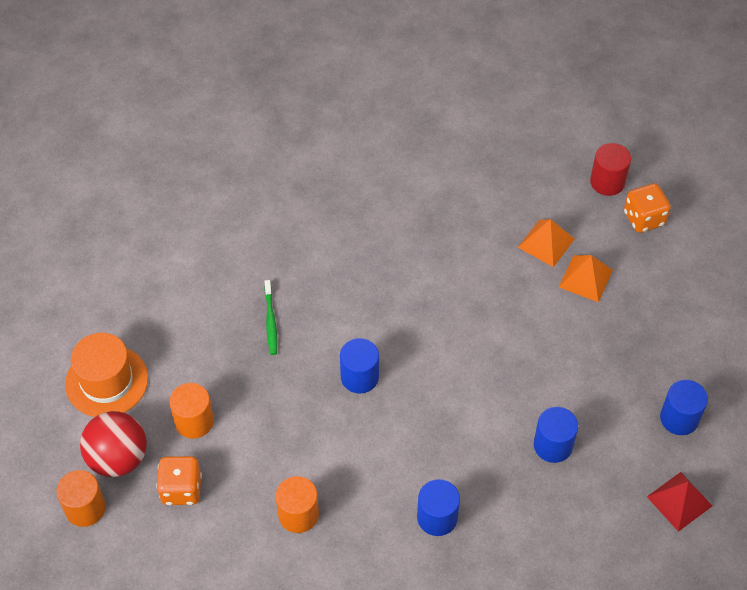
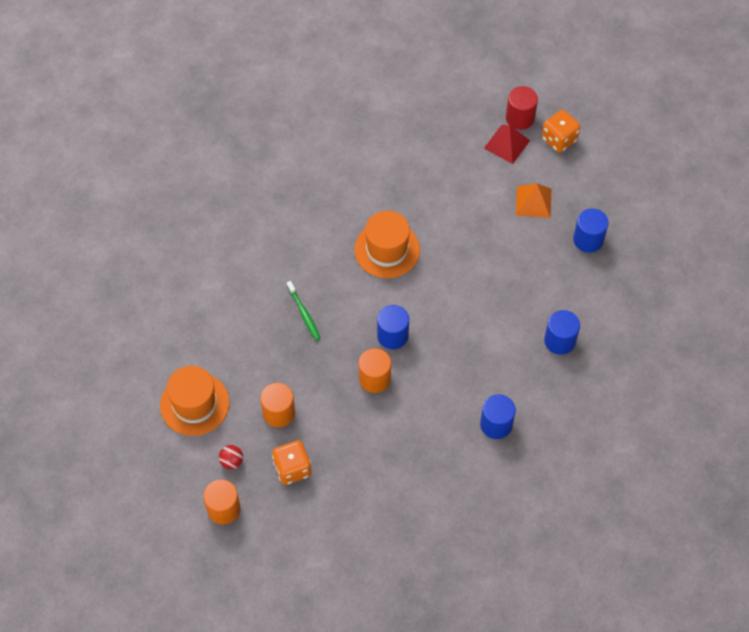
camera: 20 degrees left, 5 degrees up
(118, 458) = (232, 461): red ball -> red ball, size x0.46
(298, 514) = (391, 457): orange cylinder -> orange cylinder (374, 378)
(394, 280) = (387, 249): none -> orange hat
(546, 243) = (492, 182): orange pyramid -> none
(679, 418) = (644, 289): blue cylinder -> blue cylinder (588, 240)
(679, 501) = (667, 352): red pyramid -> red pyramid (507, 144)

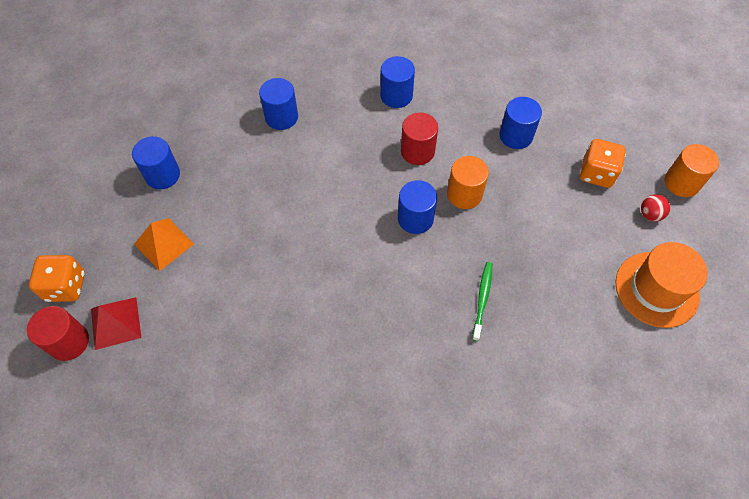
camera: 140 degrees left, 0 degrees up
(279, 413) = (576, 225): orange cylinder -> none
(376, 457) = (516, 136): none -> blue cylinder
(387, 249) = (344, 303): orange hat -> none
(436, 388) = (417, 151): none -> red cylinder

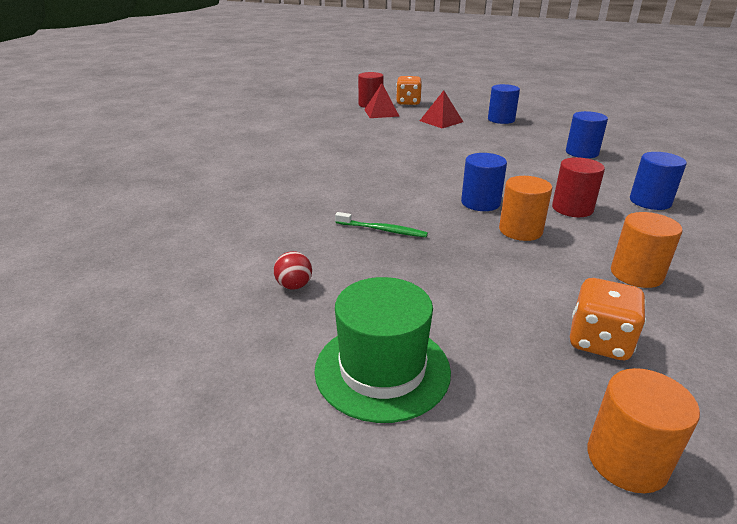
camera: 95 degrees right, 30 degrees down
(164, 244) = (441, 121): orange pyramid -> red pyramid
(516, 136) = (636, 274): blue cylinder -> orange cylinder
(650, 214) = (530, 392): red ball -> red ball (294, 286)
(656, 289) = (382, 369): orange hat -> green hat

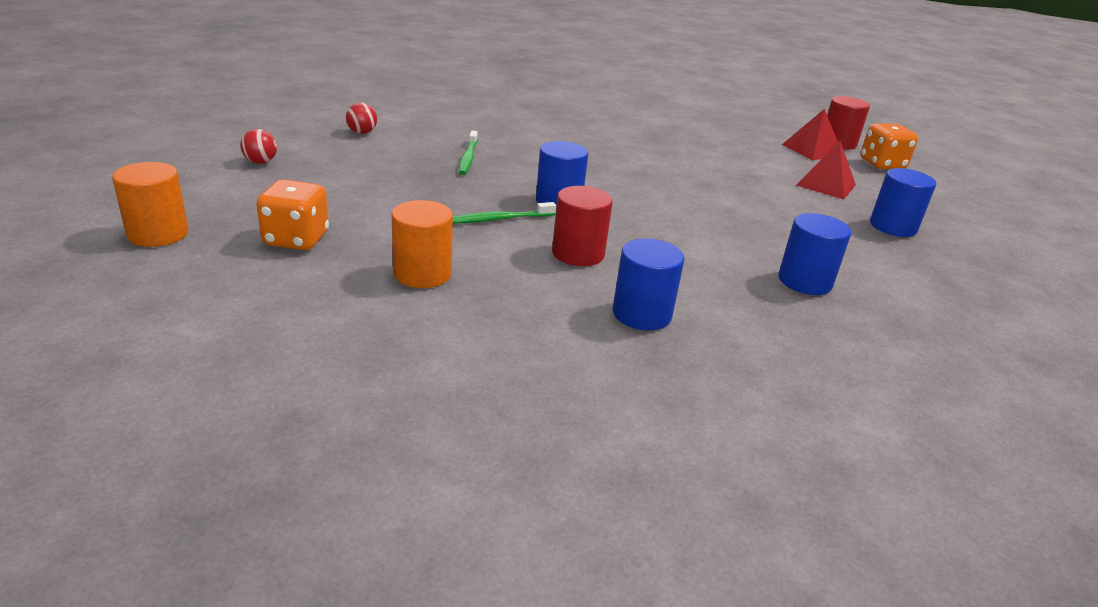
camera: 70 degrees right, 0 degrees up
(382, 369) = (260, 162): green hat -> red ball
(520, 230) = (499, 219): orange cylinder -> green toothbrush

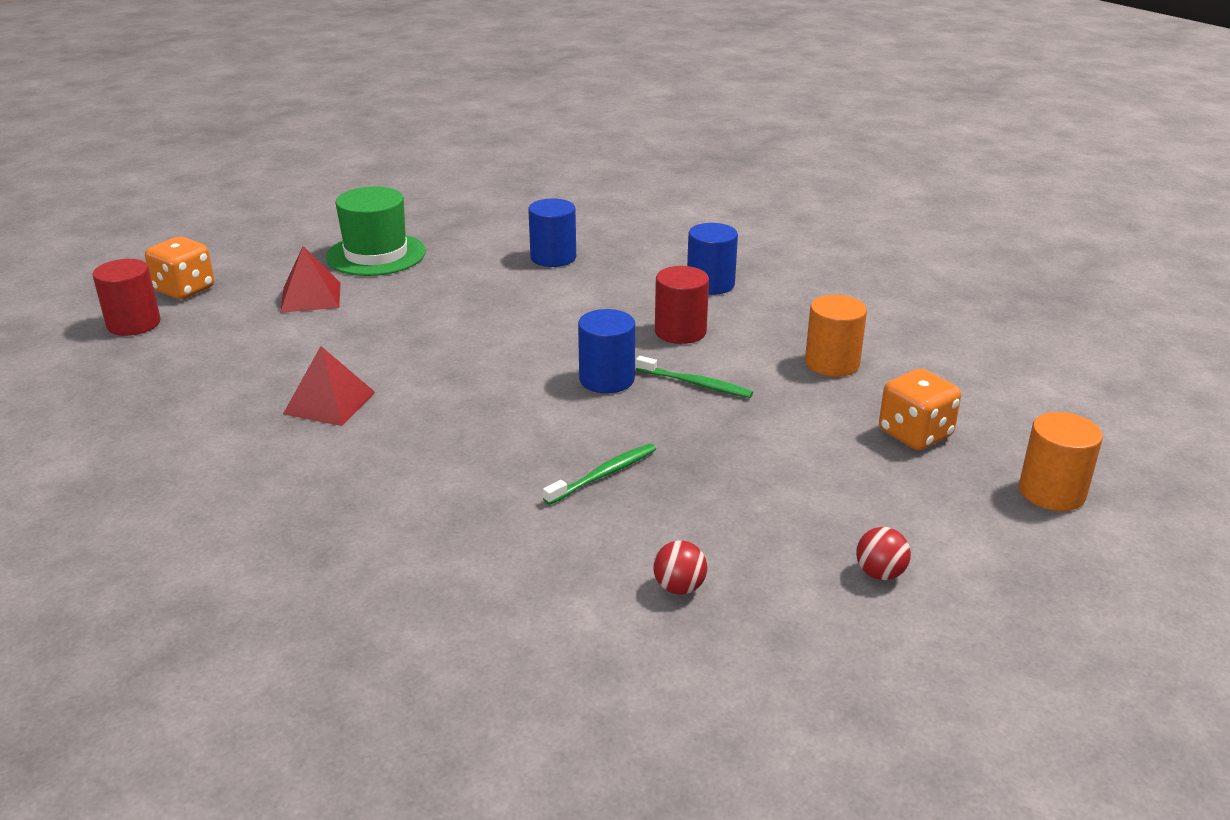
camera: 130 degrees left, 0 degrees up
(812, 150) = (190, 329): red pyramid -> red pyramid (329, 403)
(893, 227) = (376, 254): blue cylinder -> green hat

